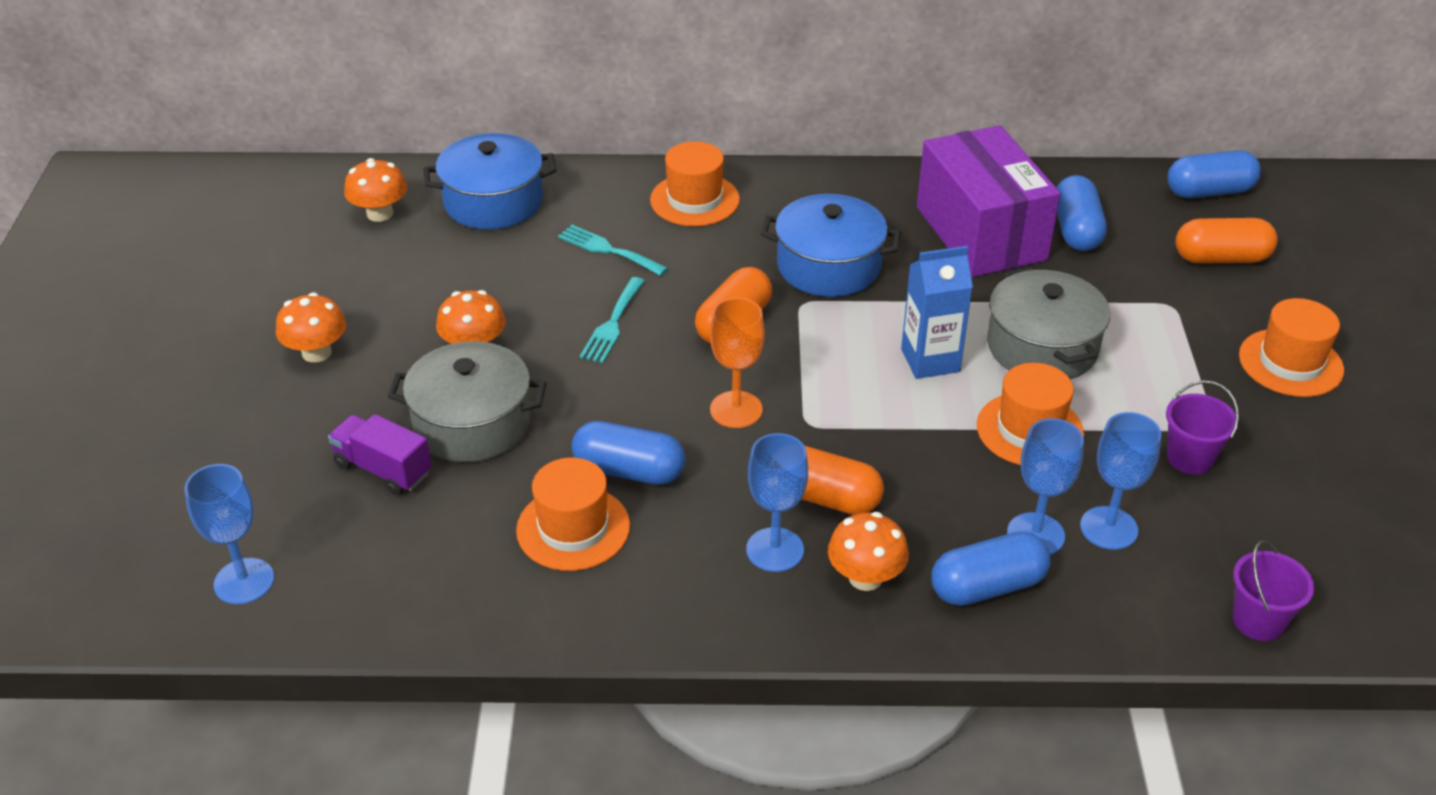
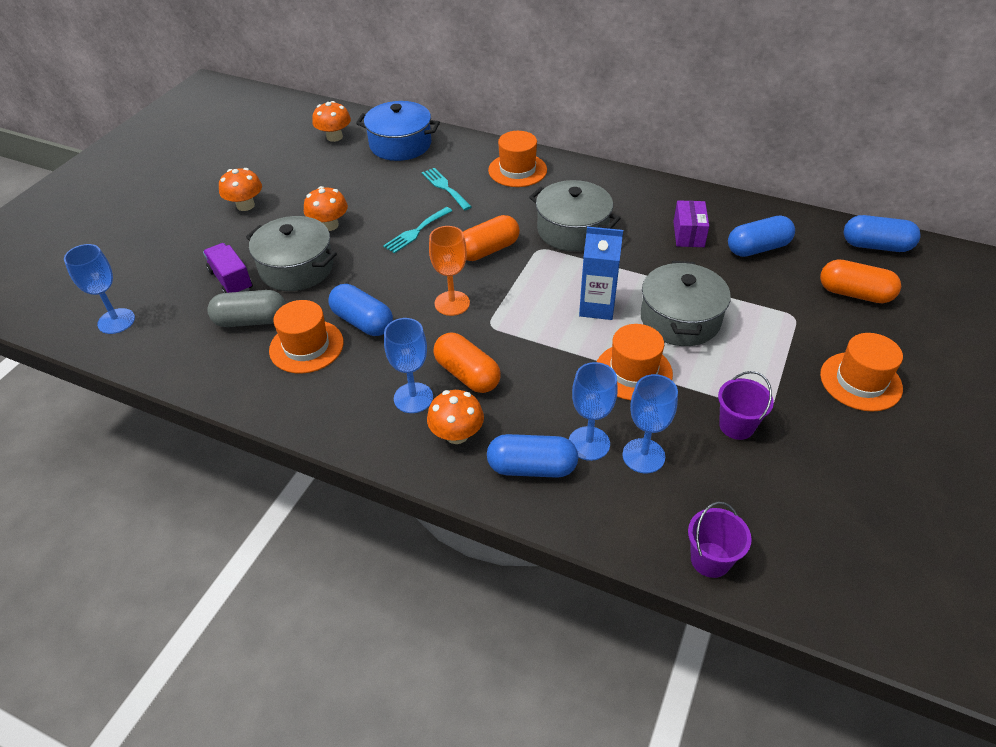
camera: 25 degrees right, 5 degrees up
(461, 517) = (251, 320): none -> grey capsule
(829, 266) = (572, 230): blue pot -> grey pot
(981, 233) = (688, 234): purple box -> purple box, size x0.46
(1076, 230) = (757, 248): blue capsule -> blue capsule turned 45 degrees clockwise

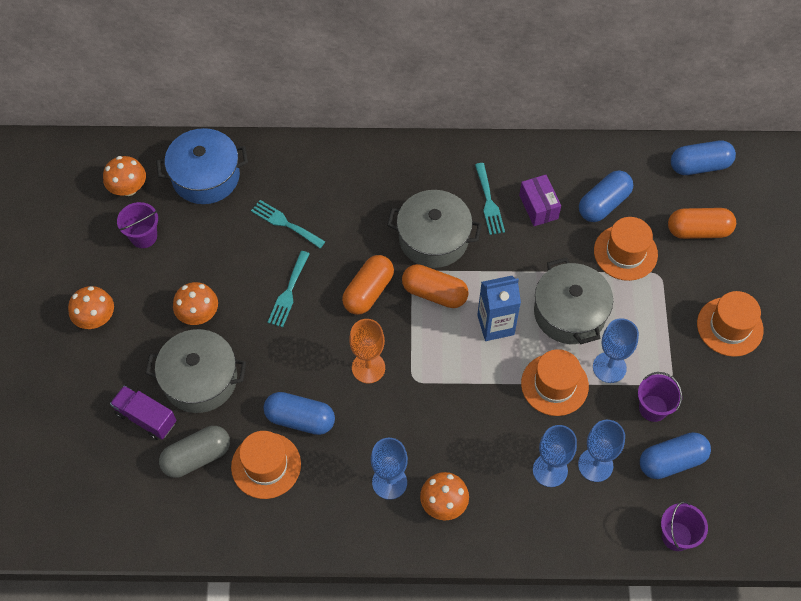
camera: 25 degrees left, 15 degrees up
(116, 321) = (68, 507): blue goblet -> blue goblet (609, 367)
(323, 167) = (143, 236): none -> purple bucket
(467, 374) = (421, 440): orange capsule -> orange capsule (434, 293)
(517, 170) = (344, 174): orange hat -> orange hat (625, 252)
(532, 467) = (517, 510): blue capsule -> blue capsule (671, 461)
(641, 219) = (489, 202): none -> turquoise fork

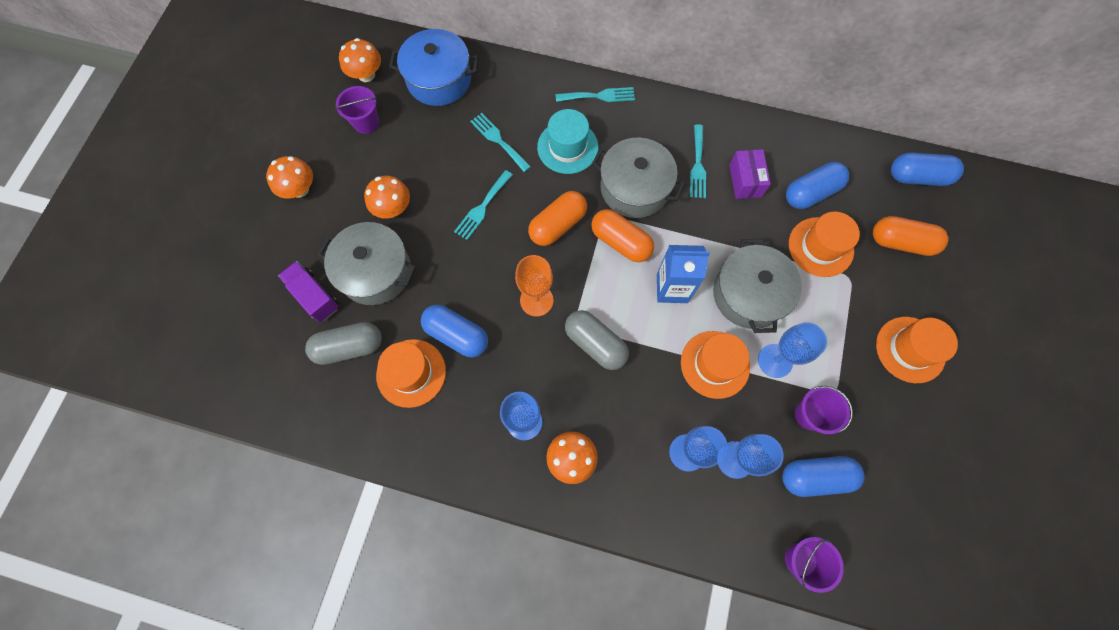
camera: 15 degrees right, 10 degrees up
(356, 214) = (567, 147): none -> turquoise hat
(373, 157) = (599, 96): none -> turquoise fork
(436, 394) = (595, 344): none -> grey capsule

